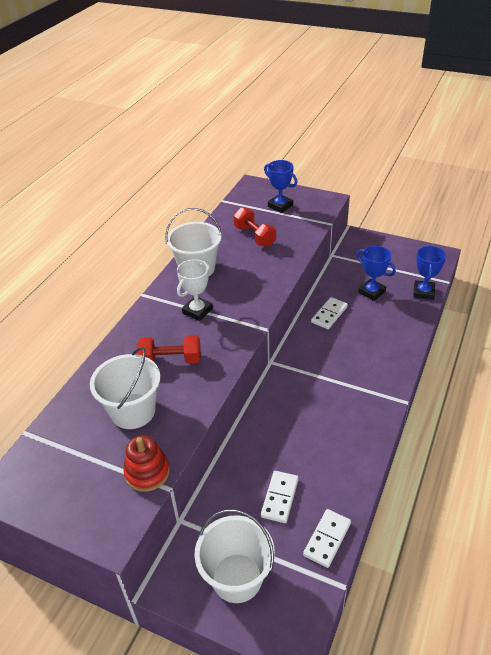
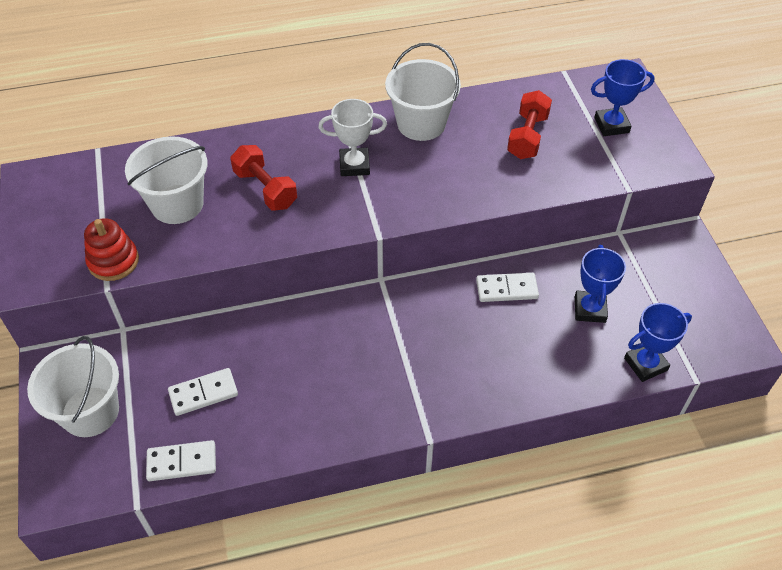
camera: 50 degrees right, 10 degrees up
(280, 206) = (611, 125): blue trophy -> blue trophy turned 75 degrees clockwise

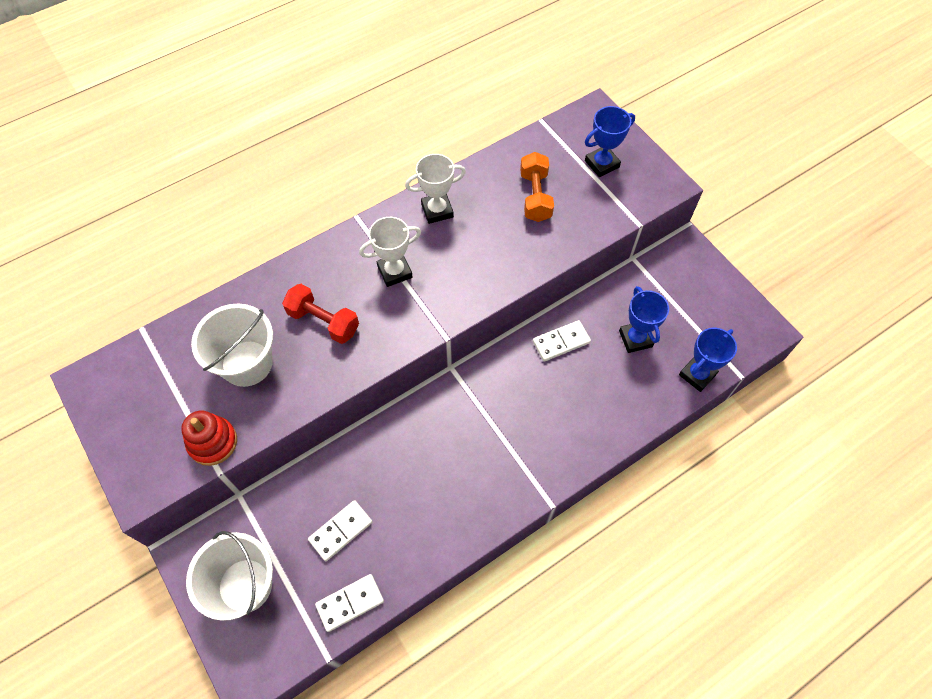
camera: 20 degrees left, 10 degrees up
(421, 123) = (437, 210): white bucket -> white trophy
(527, 136) = (535, 196): red dumbbell -> orange dumbbell

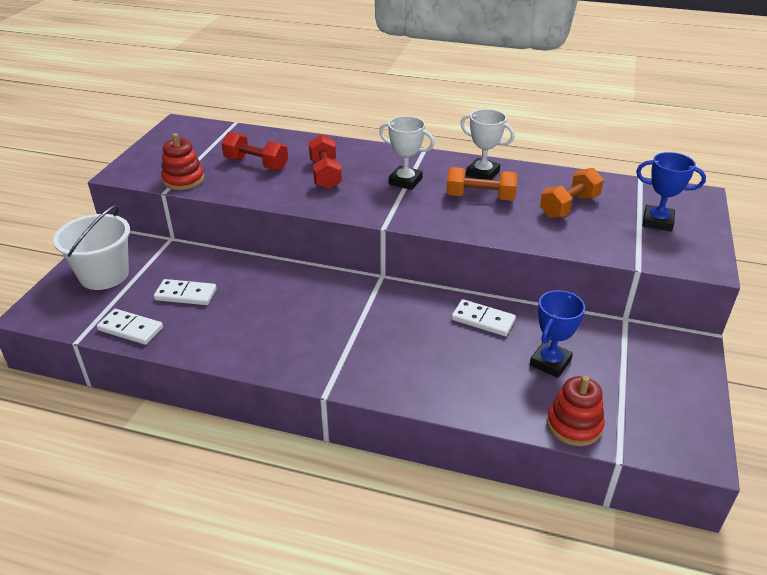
camera: 50 degrees right, 25 degrees down
(247, 363) = (256, 164): white bucket -> red dumbbell
(469, 240) = (480, 197): none -> orange dumbbell
(697, 374) = (574, 425): blue trophy -> red stacking toy

